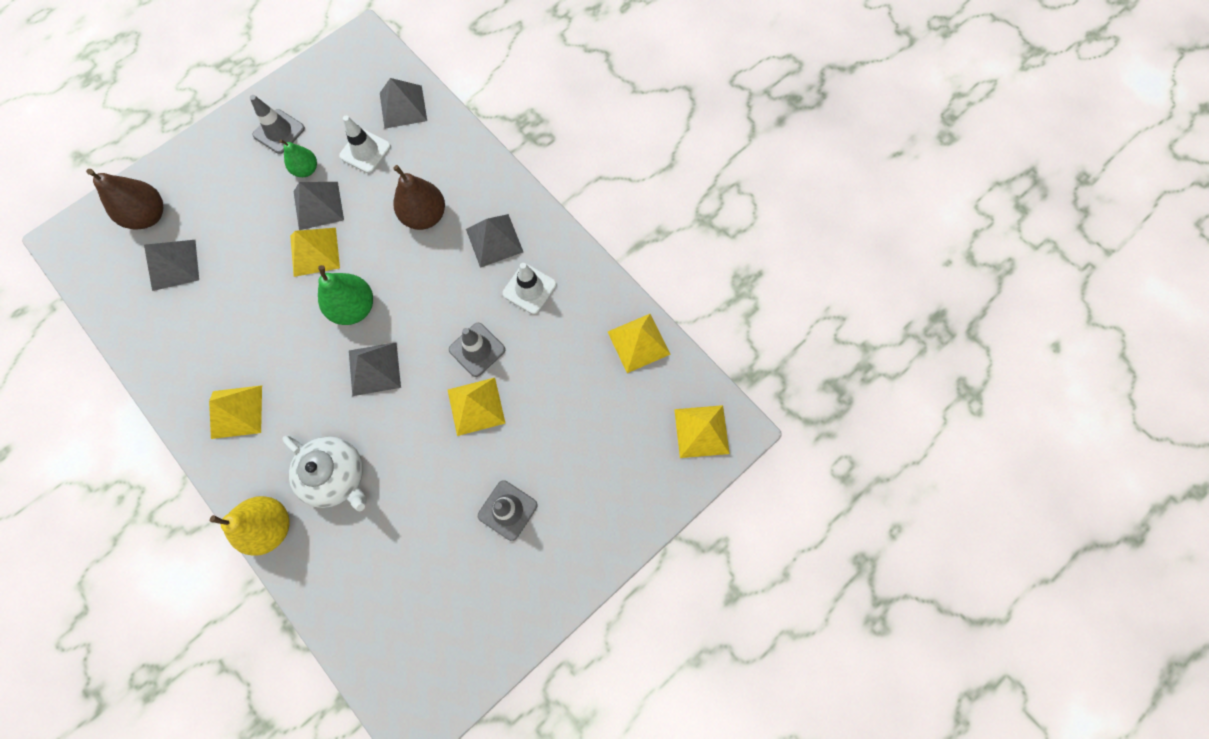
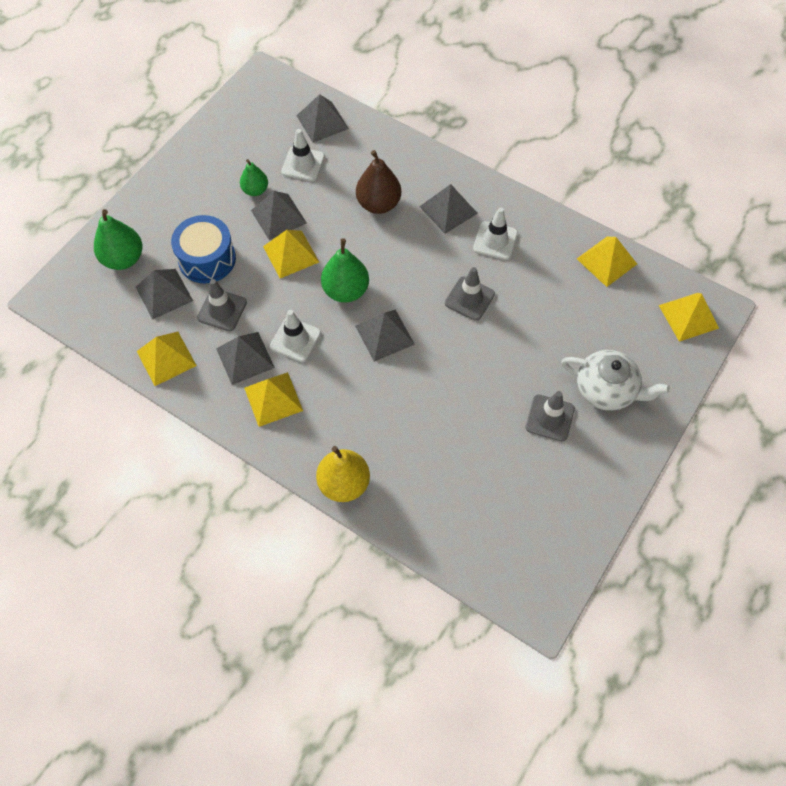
camera: 15 degrees left, 10 degrees down
(149, 215) = (123, 259): brown pear -> green pear
(226, 358) = (245, 358): none -> grey pyramid
(230, 236) = (207, 259): none -> blue drum
(279, 132) = (217, 165): grey traffic cone -> grey traffic cone (222, 310)
(283, 350) = (295, 340): none -> white traffic cone
(337, 475) = (387, 428): white teapot -> white teapot (606, 389)
(476, 406) = (487, 343): yellow pyramid -> yellow pyramid (166, 358)

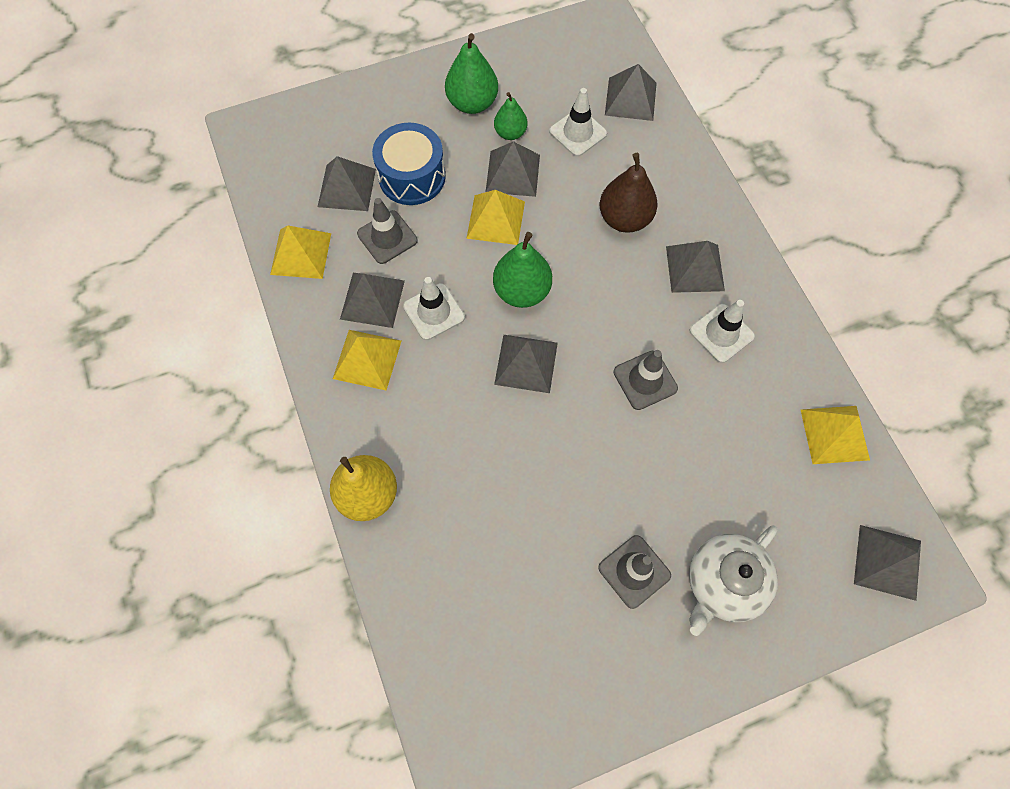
camera: 35 degrees right, 5 degrees up
(123, 259) = (336, 131): green pear -> green pear (472, 103)
(606, 389) = (723, 583): white teapot -> white teapot turned 75 degrees clockwise
(688, 316) = (887, 562): yellow pyramid -> grey pyramid

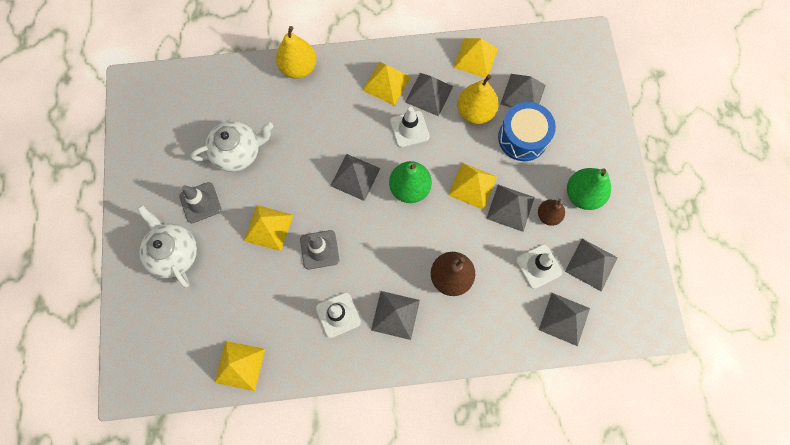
camera: 105 degrees right, 5 degrees up
(387, 237) = (475, 112): grey traffic cone -> yellow pear
(510, 133) = (548, 215): green pear -> brown pear
(536, 542) = (238, 152): none -> white teapot
(638, 458) = (268, 227): none -> yellow pyramid
(887, 562) = (146, 363): grey pyramid -> grey pyramid (591, 264)

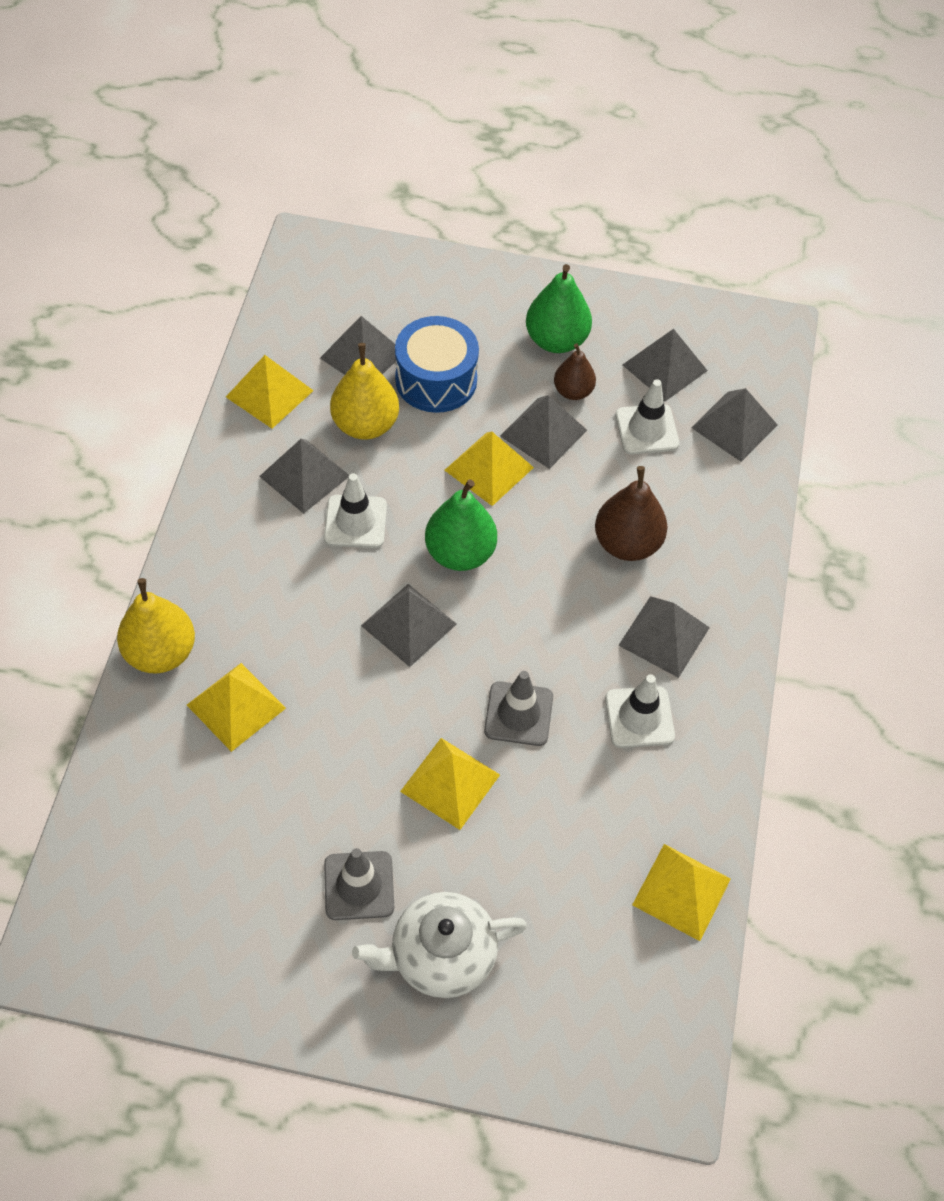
camera: 75 degrees left, 15 degrees down
(238, 152) = (284, 796): white teapot -> none
(386, 83) = (256, 529): yellow pyramid -> yellow pyramid (236, 706)

